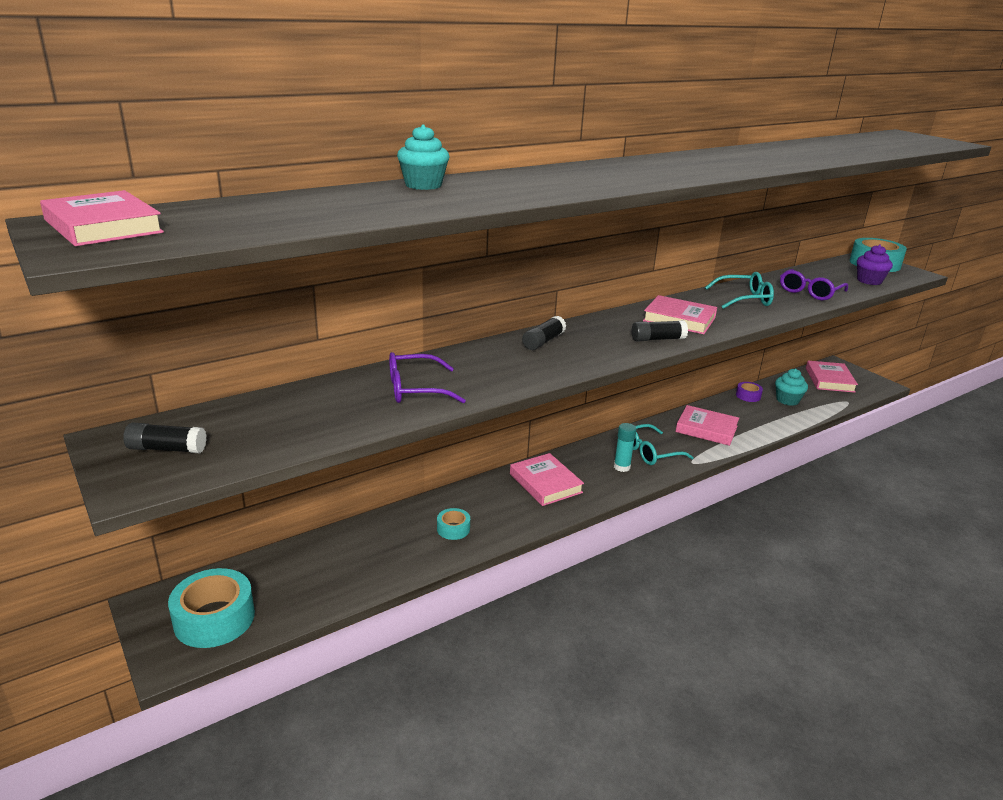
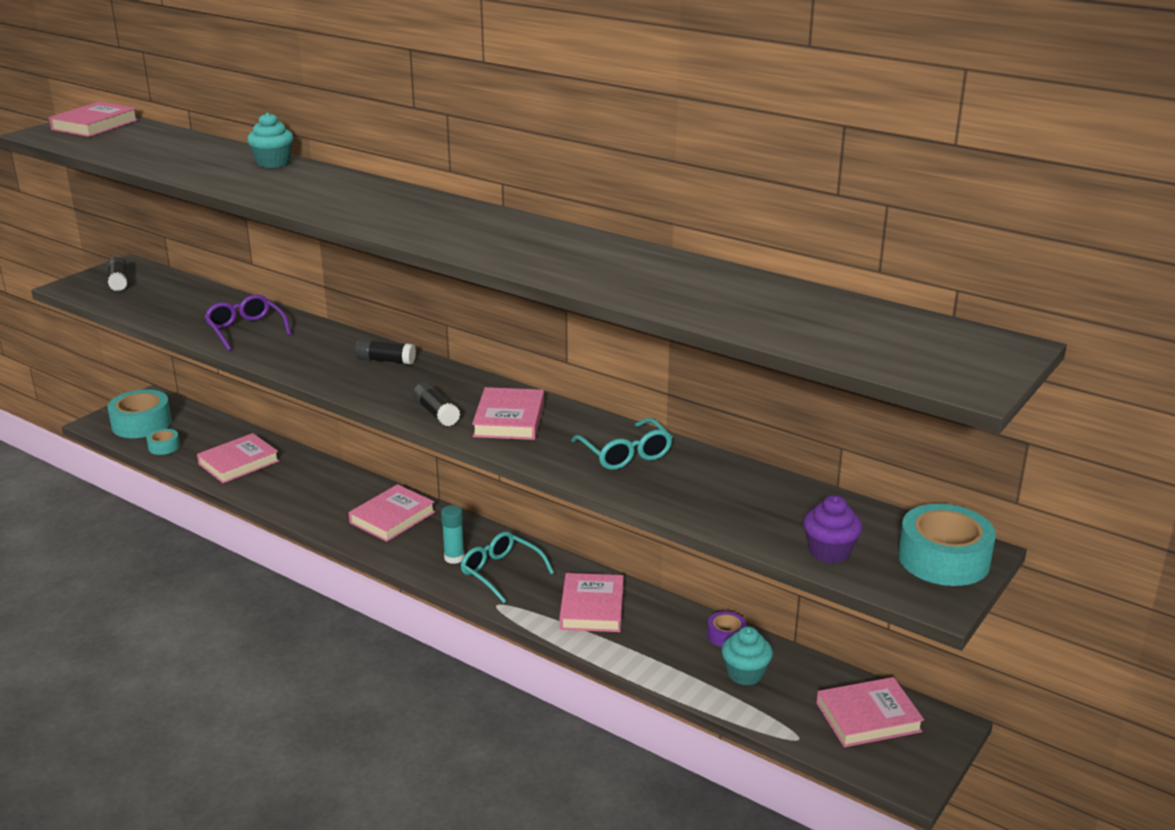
camera: 70 degrees right, 0 degrees up
(379, 554) = (238, 462): none -> pink book
(453, 529) = (289, 486): turquoise tape -> turquoise tape (164, 447)
(809, 292) = (709, 500): purple glasses -> none

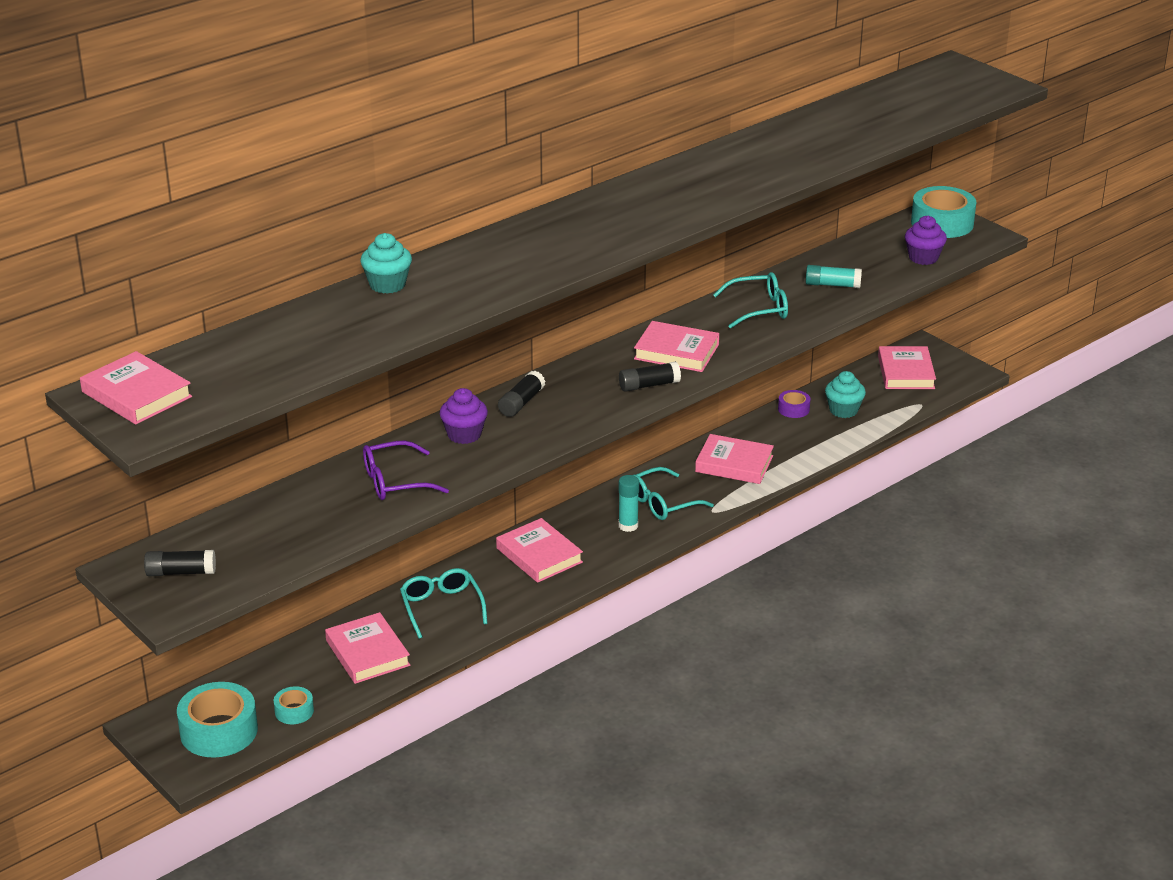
camera: 75 degrees left, 5 degrees up
(305, 484) = (441, 607): none -> turquoise glasses
(325, 345) = (464, 435): none -> purple cupcake
(711, 493) = (832, 285): none -> turquoise glue stick

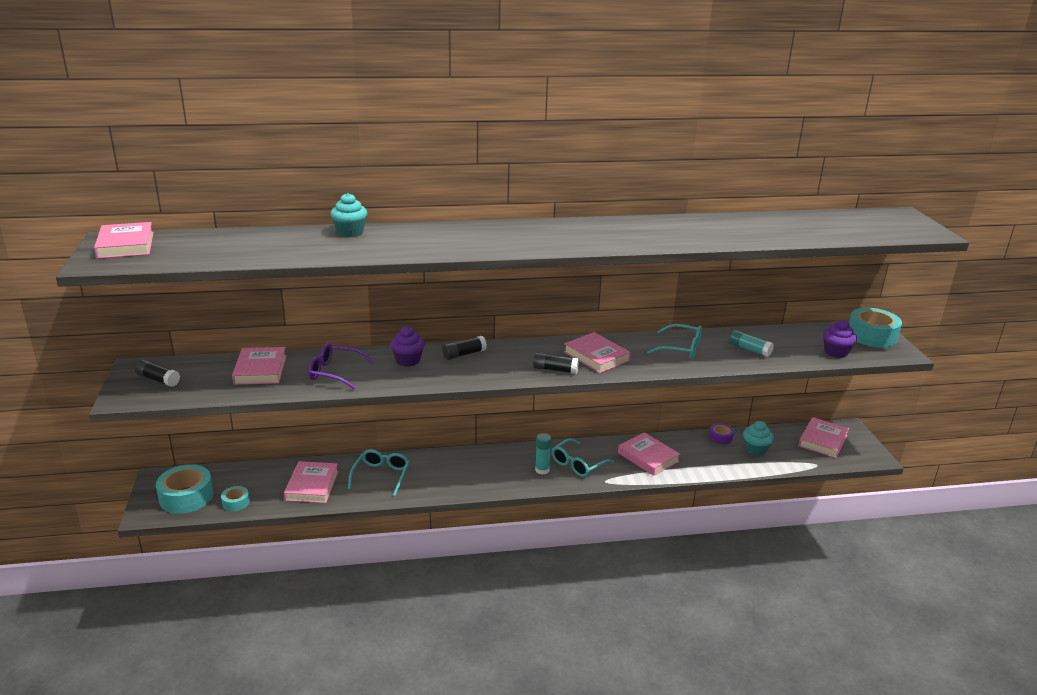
camera: 30 degrees right, 5 degrees down
(539, 555) = (470, 467): pink book -> pink book (260, 370)
(662, 503) = (578, 464): turquoise glasses -> turquoise glasses turned 45 degrees counterclockwise

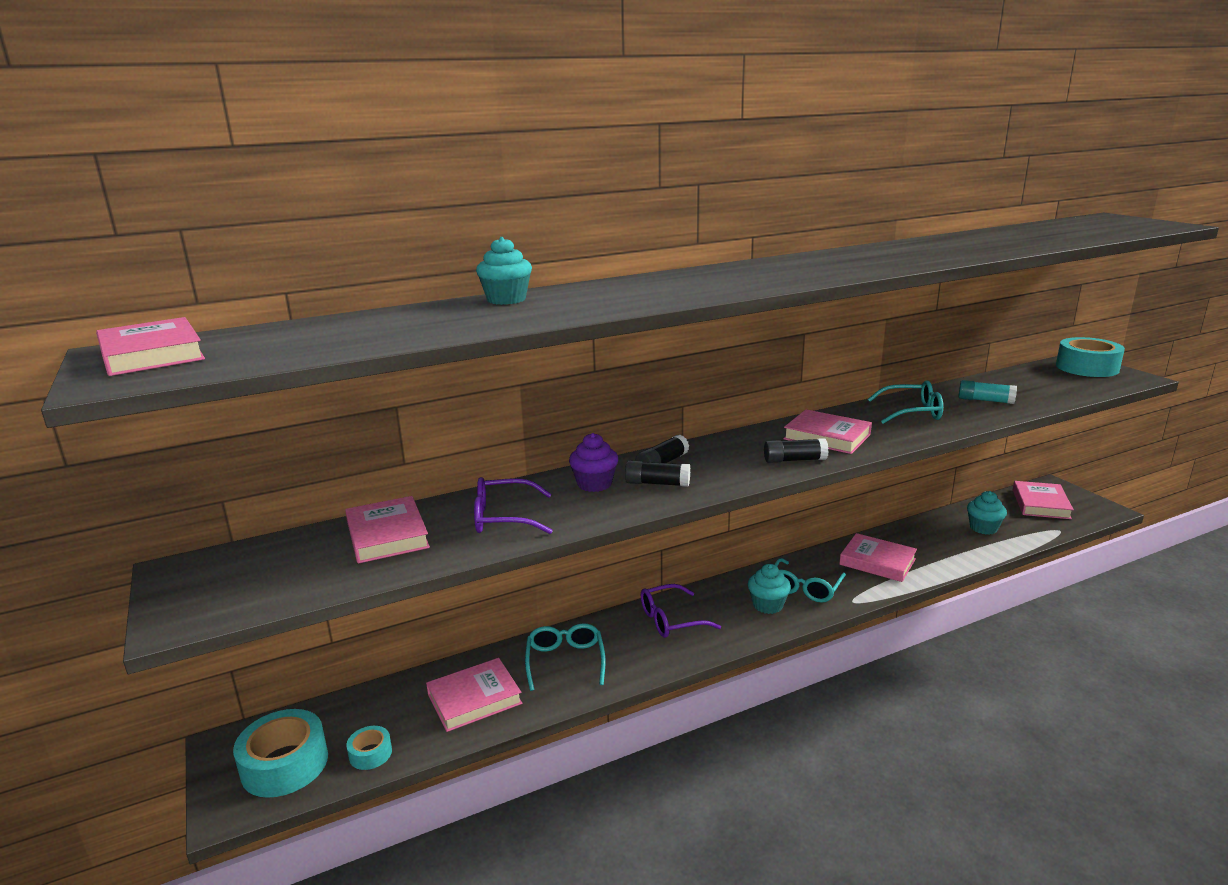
camera: 15 degrees left, 5 degrees down
(158, 380) = (225, 581): black glue stick -> black glue stick (657, 483)
(312, 485) = (474, 699): pink book -> pink book turned 75 degrees clockwise
(468, 465) = (671, 620): none -> purple glasses
(542, 470) = (768, 605): turquoise glue stick -> turquoise cupcake
(720, 437) = (935, 522): purple tape -> none
(836, 352) = (1074, 388): purple cupcake -> none

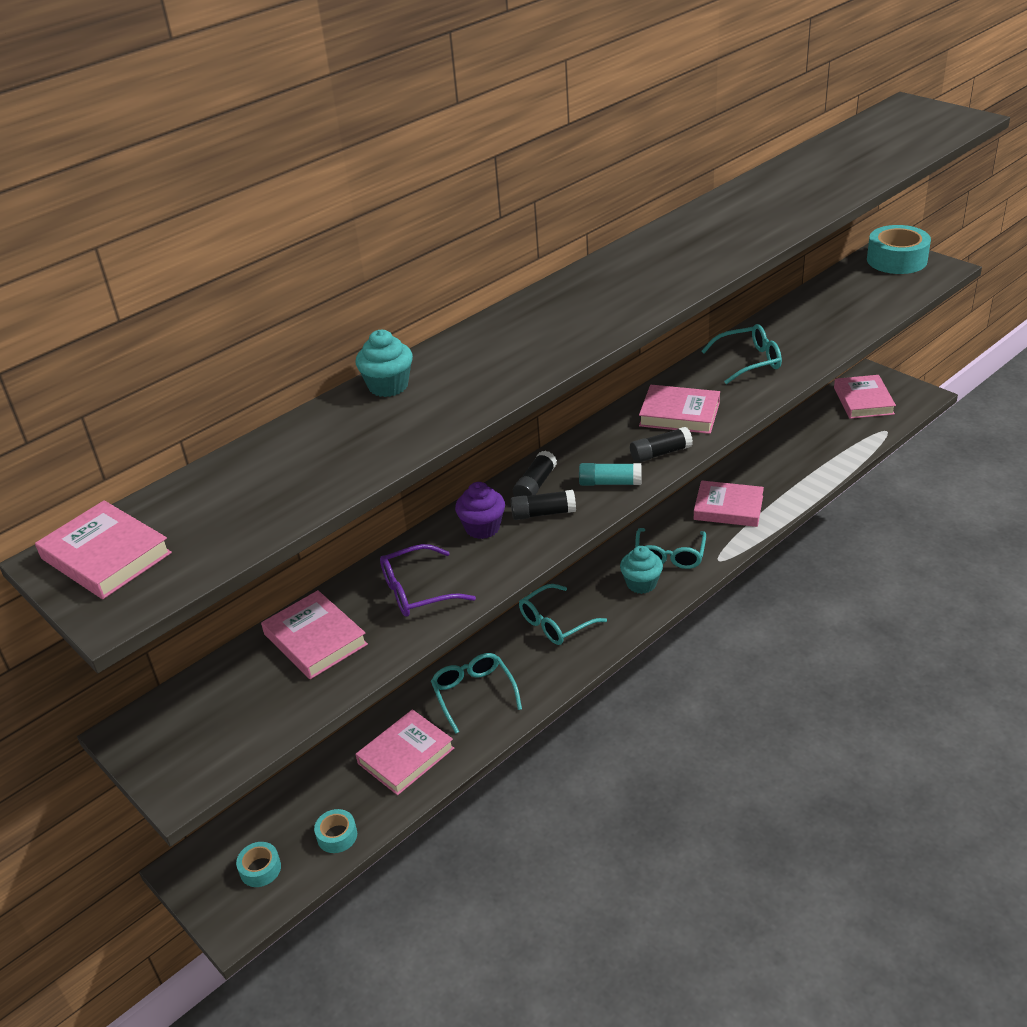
camera: 15 degrees left, 15 degrees up
(285, 764) = (260, 869): turquoise tape -> turquoise tape, size x0.51
(671, 620) = (555, 623): purple glasses -> turquoise glasses
(983, 528) = (816, 443): turquoise cupcake -> none
(985, 400) = (813, 330): turquoise glue stick -> turquoise glue stick (610, 483)

